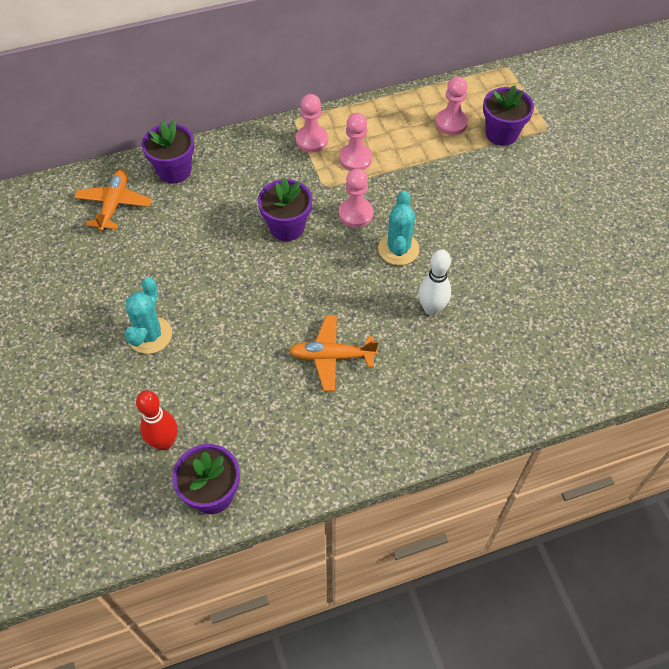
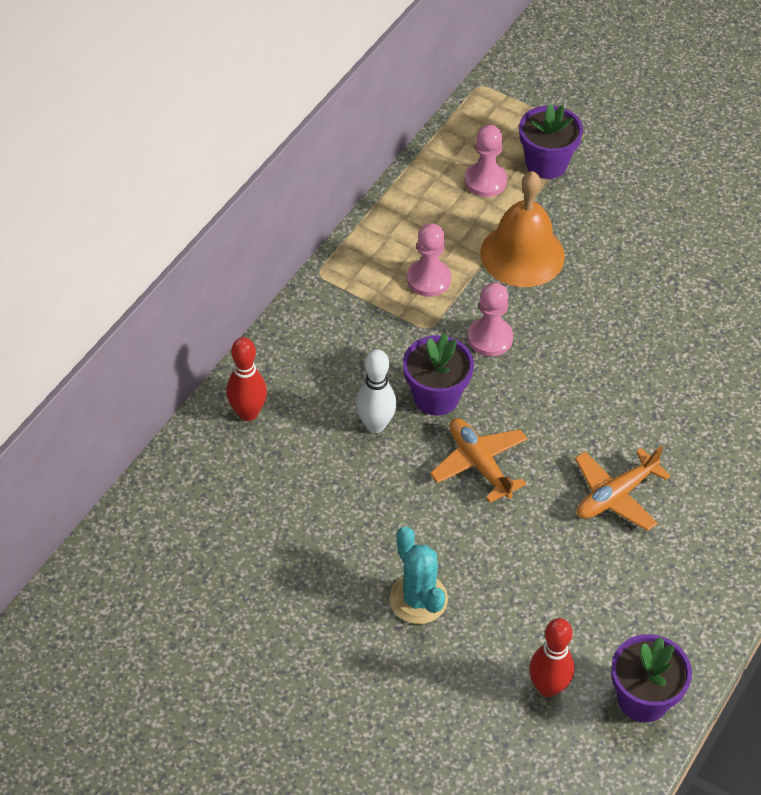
camera: 40 degrees left, 5 degrees down
(114, 205) = (223, 493): orange plane -> orange plane (479, 464)
(174, 171) = (248, 413): purple flower pot -> red bowling pin
(311, 140) = (361, 287): pink pawn -> none
(398, 249) = (568, 348): turquoise cactus -> none
(428, 177) = (522, 254): none -> orange bell
(431, 309) = (658, 387): white bowling pin -> white bowling pin (375, 425)

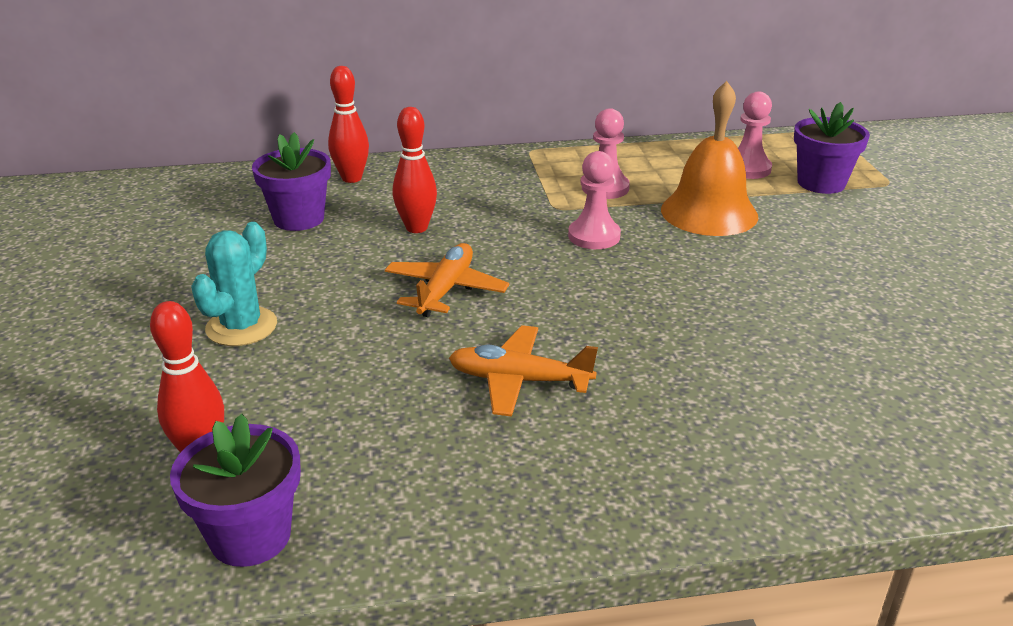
camera: 50 degrees right, 20 degrees down
(375, 425) = (416, 228): white bowling pin -> red bowling pin
(436, 397) = (489, 240): purple flower pot -> purple flower pot (299, 219)

